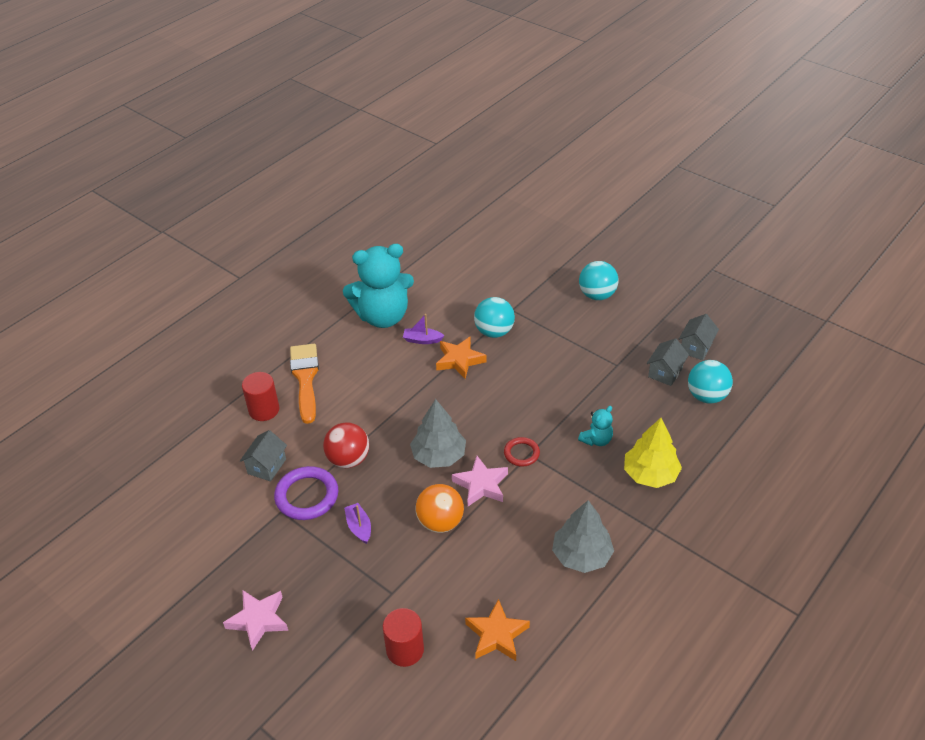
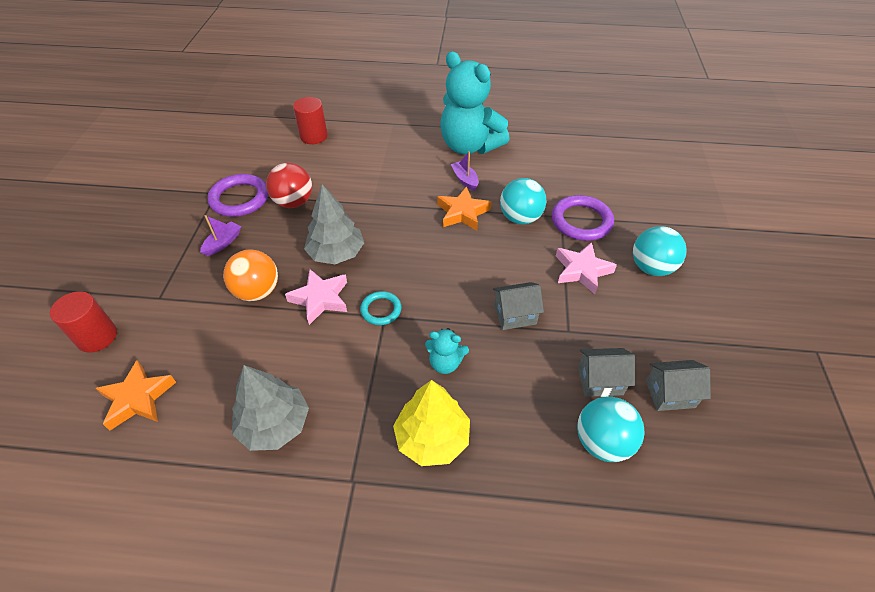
camera: 55 degrees right, 5 degrees up
(258, 620) = (99, 233): pink star -> pink star (582, 270)
(267, 466) = (257, 164): grey house -> grey house (515, 315)
(305, 378) = (363, 140): orange brush -> none
(521, 453) = (381, 310): red ring -> turquoise ring
(526, 302) = (581, 221): none -> purple ring

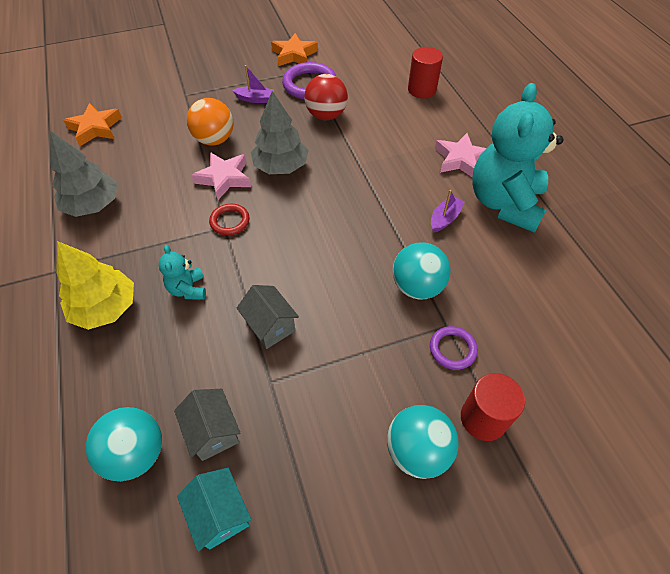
camera: 65 degrees right, 5 degrees up
(97, 337) = (139, 86): red cylinder -> red cylinder (483, 418)
(381, 310) = (230, 221): turquoise ring -> red ring
(462, 213) = (391, 234): orange star -> orange star (294, 55)
(581, 221) = (452, 349): purple ring -> purple ring, size x0.58
(582, 270) = (368, 372): pink star -> pink star (461, 159)
(670, 394) = (220, 514): grey house -> turquoise house

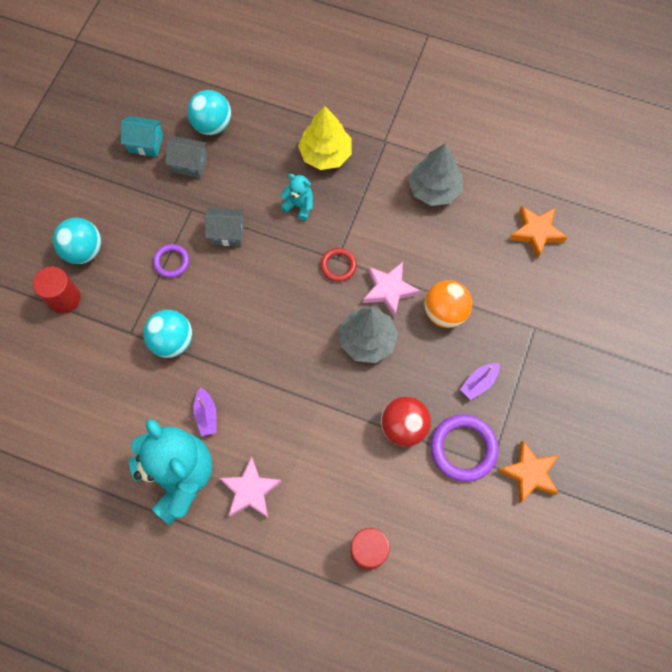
camera: 130 degrees right, 15 degrees up
(452, 349) = (114, 321): purple ring -> purple ring (171, 262)

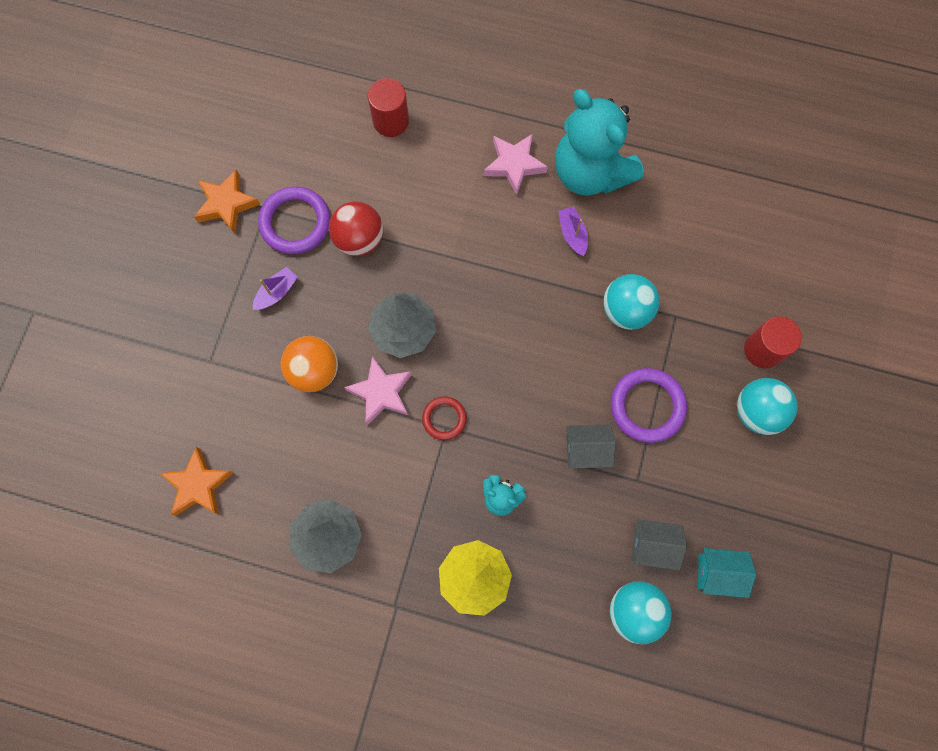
camera: 175 degrees right, 5 degrees up
(171, 262) = (647, 406): purple ring -> purple ring, size x1.72

